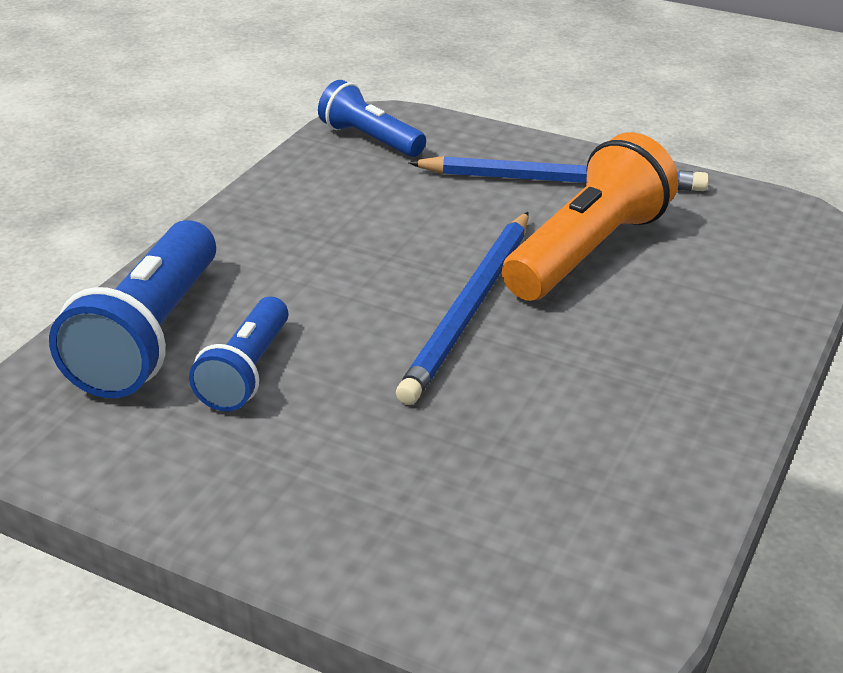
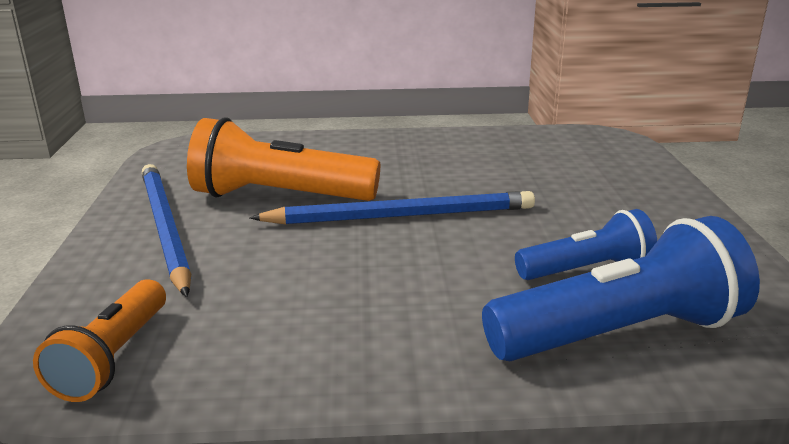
camera: 120 degrees left, 10 degrees down
(370, 139) = (113, 357): blue flashlight -> orange flashlight

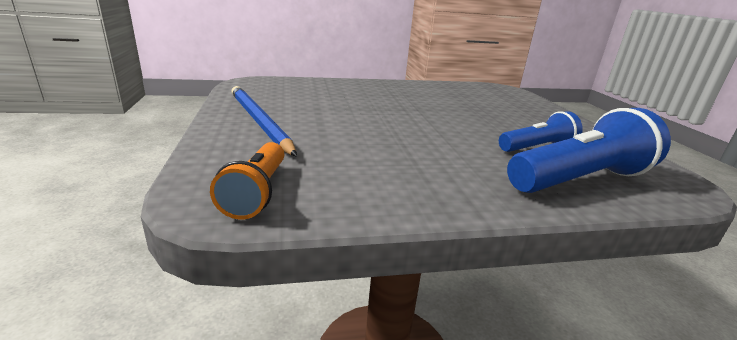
camera: 10 degrees left, 0 degrees up
(279, 197) = (327, 108): orange flashlight -> none
(401, 216) = (409, 119): blue pencil -> none

